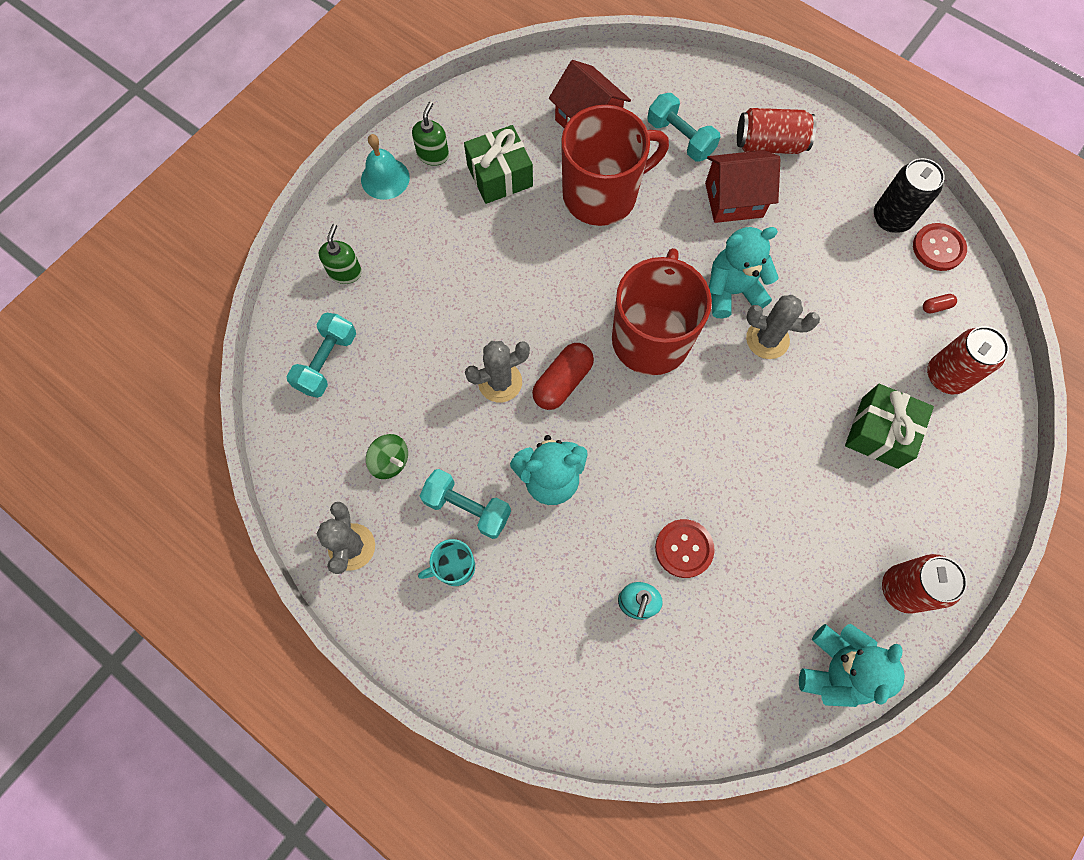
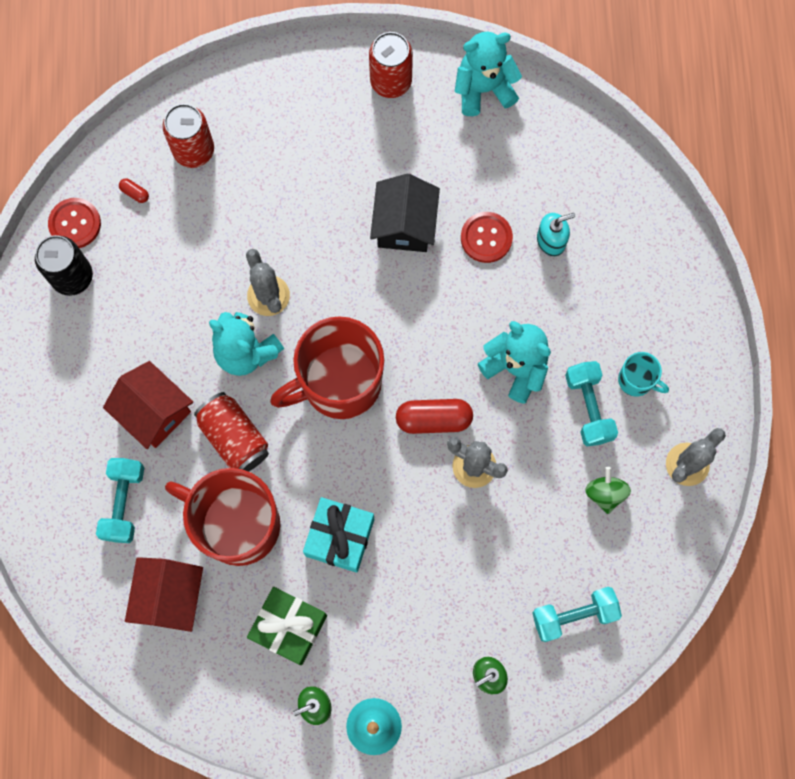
camera: 130 degrees left, 5 degrees up
(532, 251) = (340, 537): none -> turquoise gift
(749, 490) = (404, 225): none -> black house
(769, 144) = (71, 423): red can -> red can (234, 437)
(879, 432) = (282, 167): green gift -> none

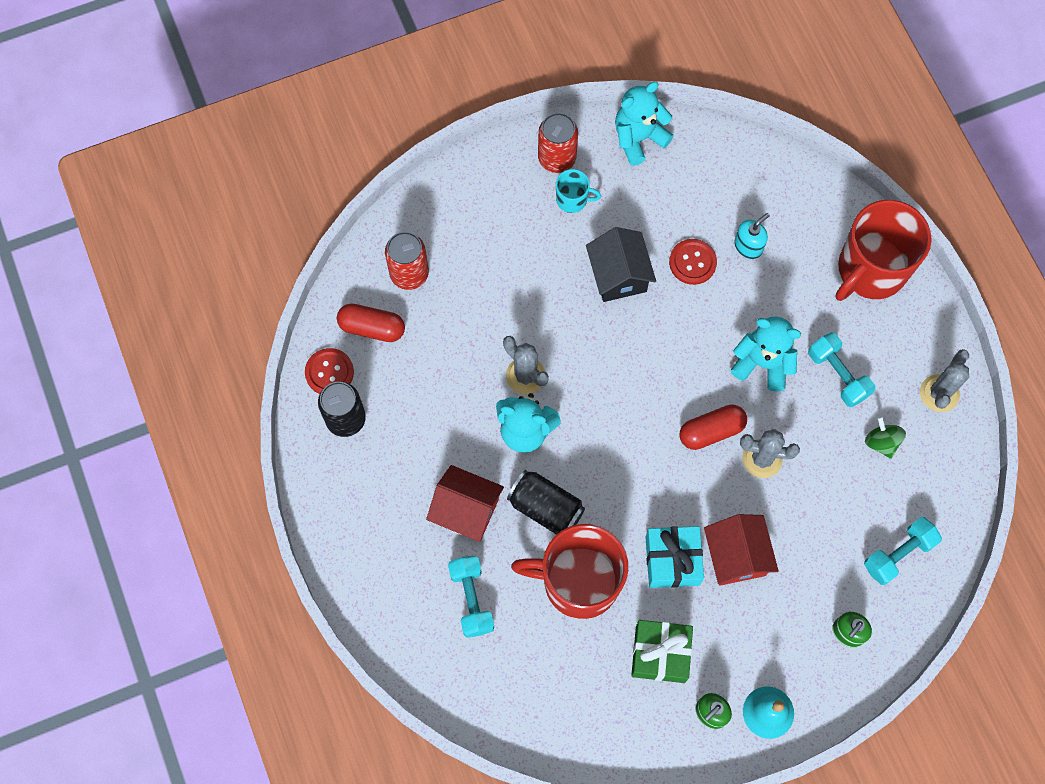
camera: 20 degrees left, 5 degrees down
(135, 193) = (372, 328): red capsule -> red capsule, size x2.21
(170, 597) = (545, 666): red house -> red house (736, 556)
(234, 437) = (545, 508): red can -> black can
(339, 383) = (617, 428): red mug -> red mug (870, 270)
(636, 380) = (868, 338): turquoise mug -> turquoise mug (572, 199)

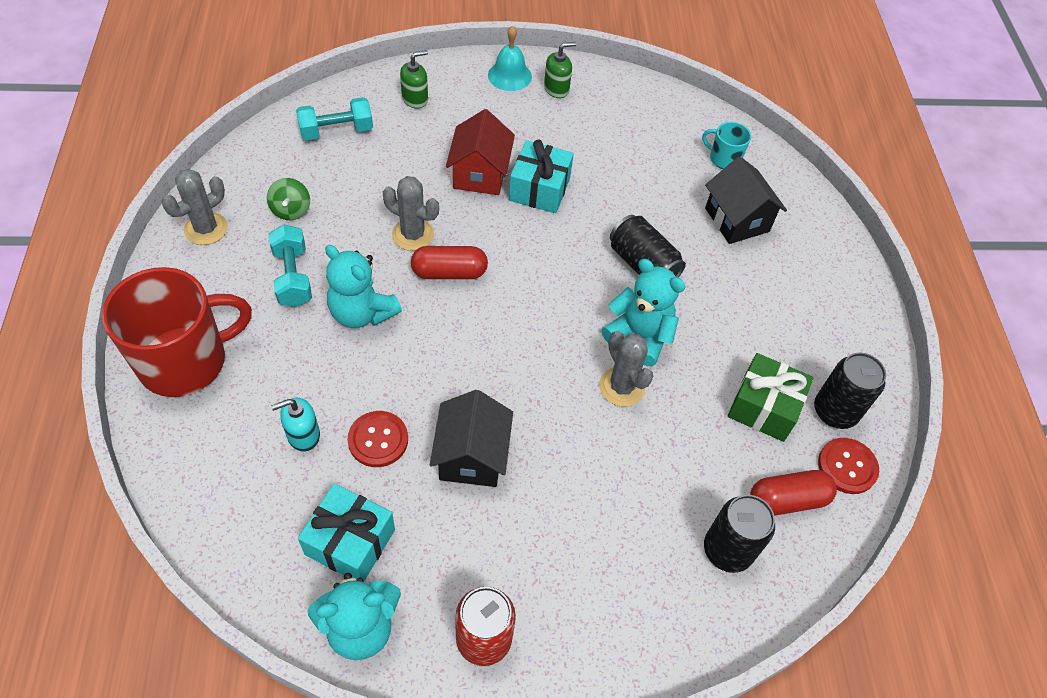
camera: 165 degrees left, 15 degrees down
(372, 328) = (787, 500): red capsule -> red capsule turned 45 degrees counterclockwise
(409, 273) = (727, 550): red can -> black can
(466, 511) = (723, 287): red house -> none
(471, 599) = (737, 220): turquoise dumbbell -> black house
(572, 199) = (486, 571): turquoise mug -> turquoise mug (724, 159)
(578, 581) = (632, 201): red mug -> none
(660, 654) = (581, 134): green gift -> green gift (764, 407)
(673, 186) = (350, 542): none -> turquoise gift

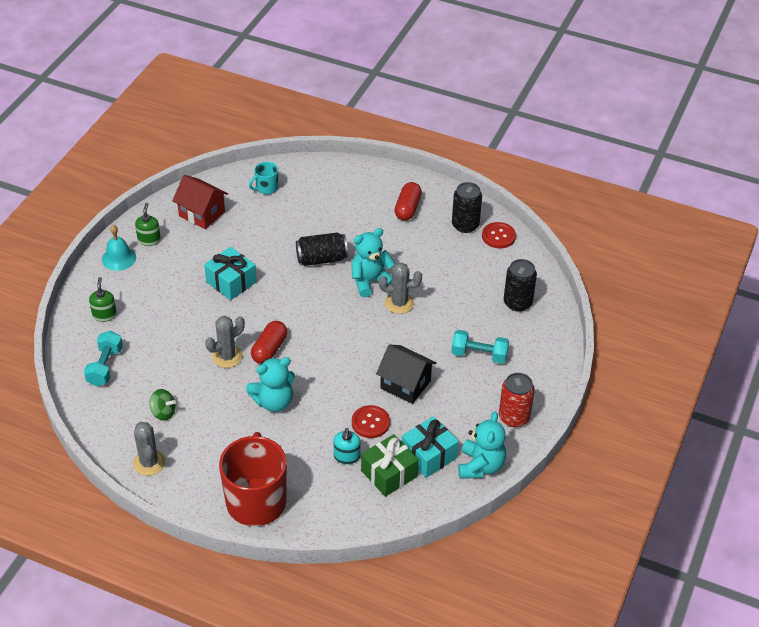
camera: 60 degrees left, 10 degrees down
(293, 277) = (222, 428): turquoise dumbbell -> turquoise dumbbell (479, 355)
(480, 174) = (198, 306): red house -> red house (202, 214)
(737, 220) = (316, 204): black house -> none
(764, 407) = (446, 251): green gift -> green gift (389, 473)
(787, 500) = (503, 267): red capsule -> red capsule (407, 208)

